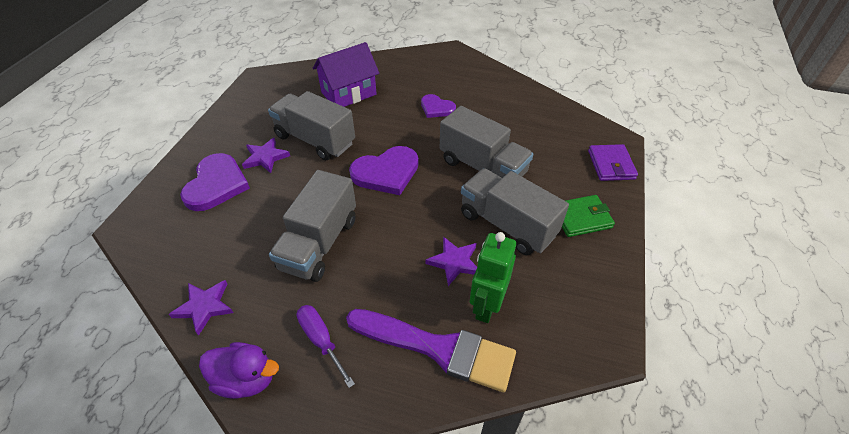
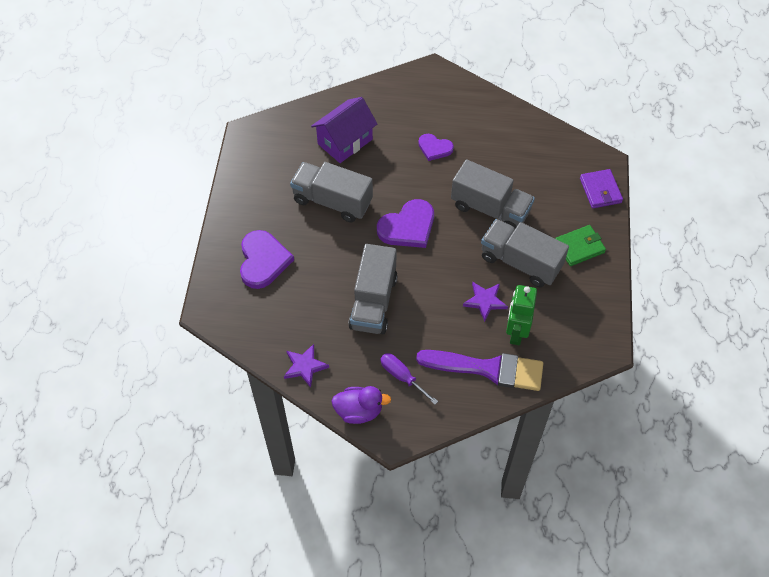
camera: 10 degrees left, 10 degrees up
(265, 157) = (294, 227): purple star -> none

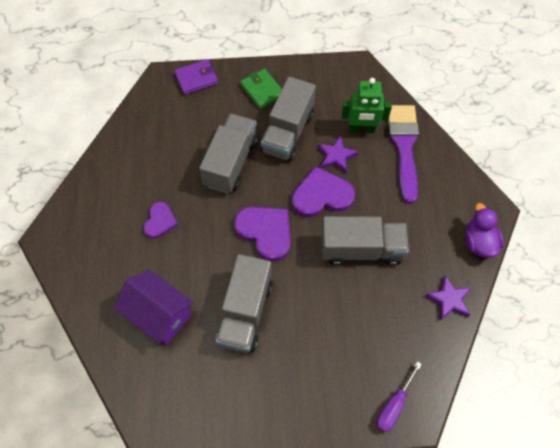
camera: 100 degrees left, 5 degrees up
(263, 261) = (337, 370): purple heart -> purple heart (322, 195)
(402, 377) = (432, 212): purple screwdriver -> purple screwdriver (394, 405)

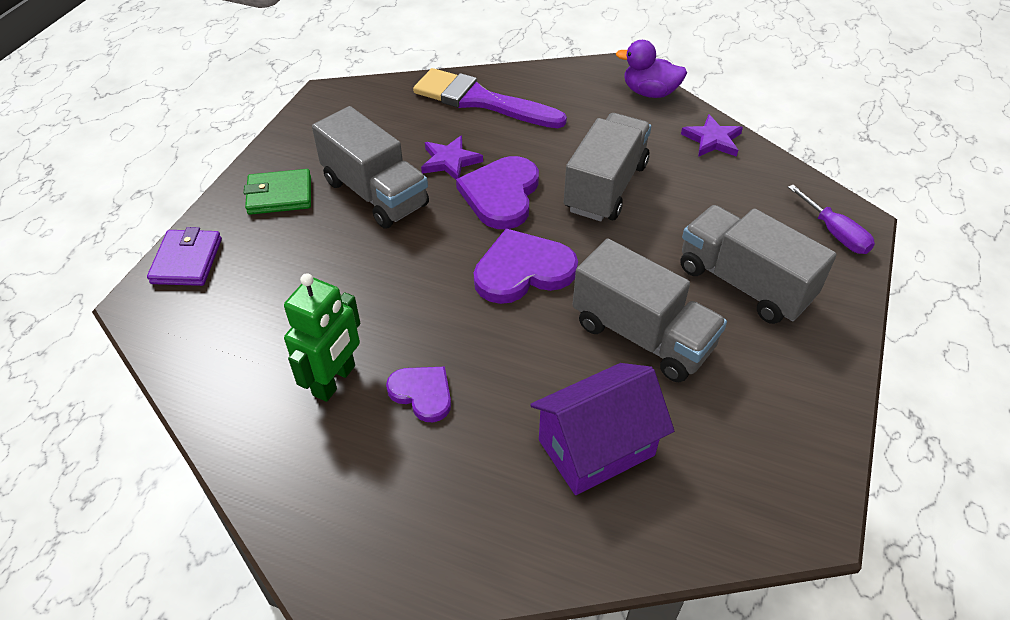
camera: 65 degrees left, 15 degrees down
(231, 162) = (378, 270): grey truck -> grey truck (744, 283)
(361, 129) = (427, 125): green robot -> green robot (334, 380)

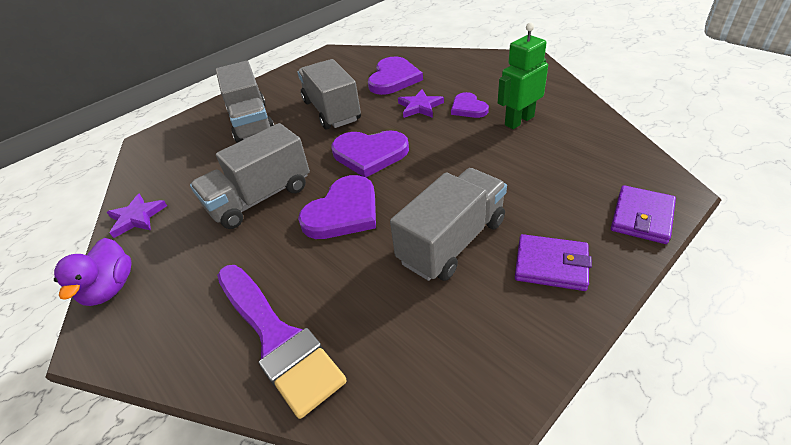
camera: 150 degrees left, 5 degrees down
(279, 195) = (551, 265): green wallet -> purple wallet
(375, 193) = (452, 241): grey truck -> grey truck turned 60 degrees clockwise
(450, 161) = (364, 259): purple star -> purple star (420, 107)
(596, 448) = (393, 78): purple house -> purple heart
(649, 93) = (110, 288): purple duck -> purple duck turned 45 degrees clockwise
(835, 233) = (168, 136): purple screwdriver -> none

